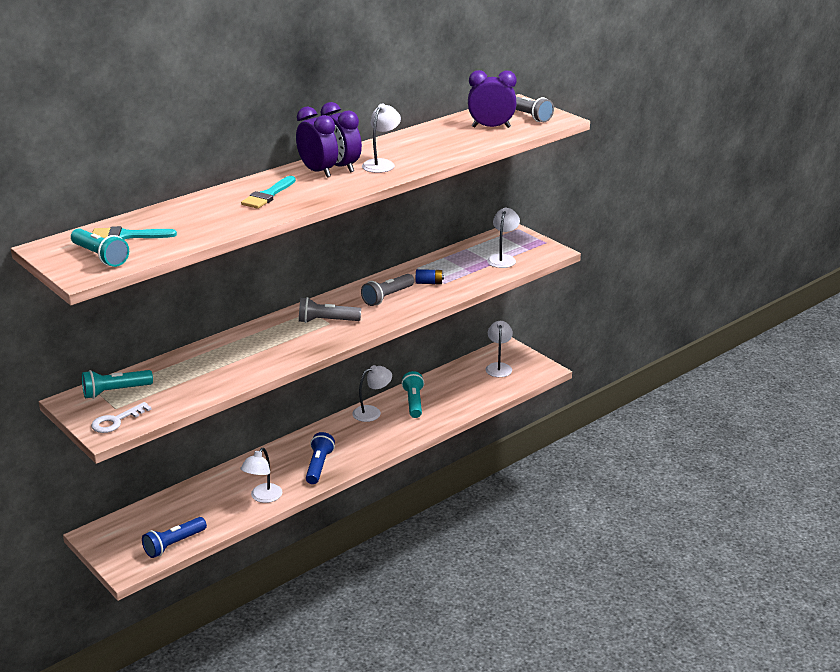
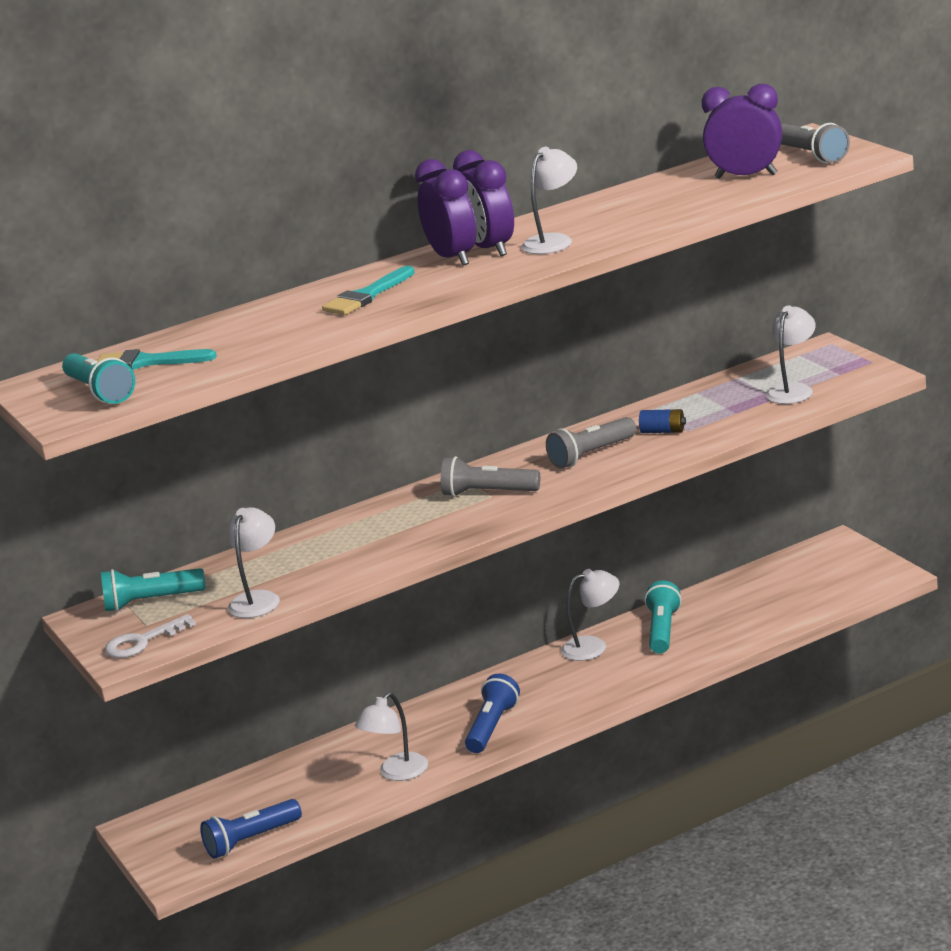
camera: 15 degrees right, 5 degrees down
(499, 367) = (814, 573): white lamp -> white lamp (258, 599)

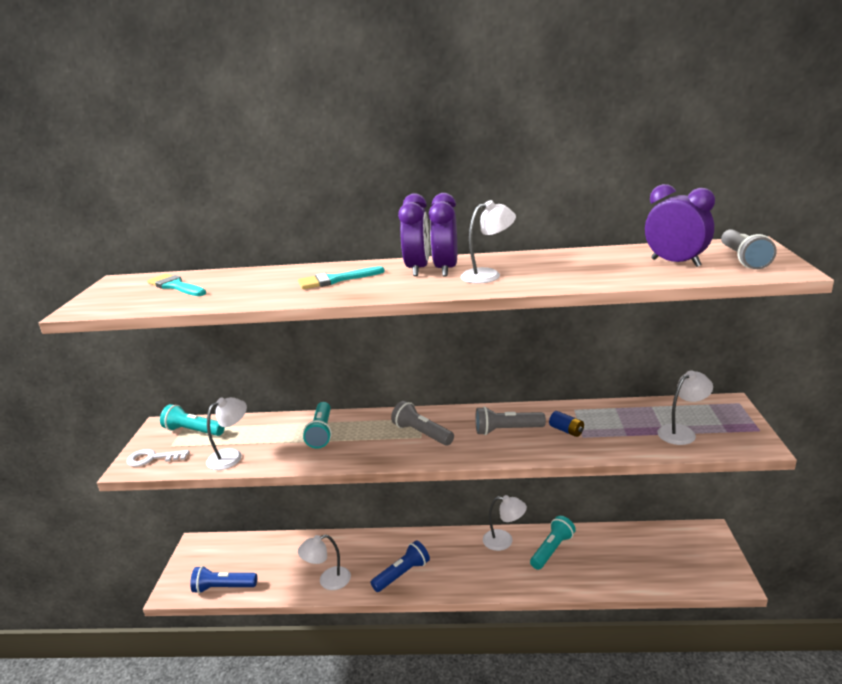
camera: 30 degrees right, 0 degrees up
(100, 392) = (123, 297): turquoise flashlight -> turquoise flashlight (321, 433)

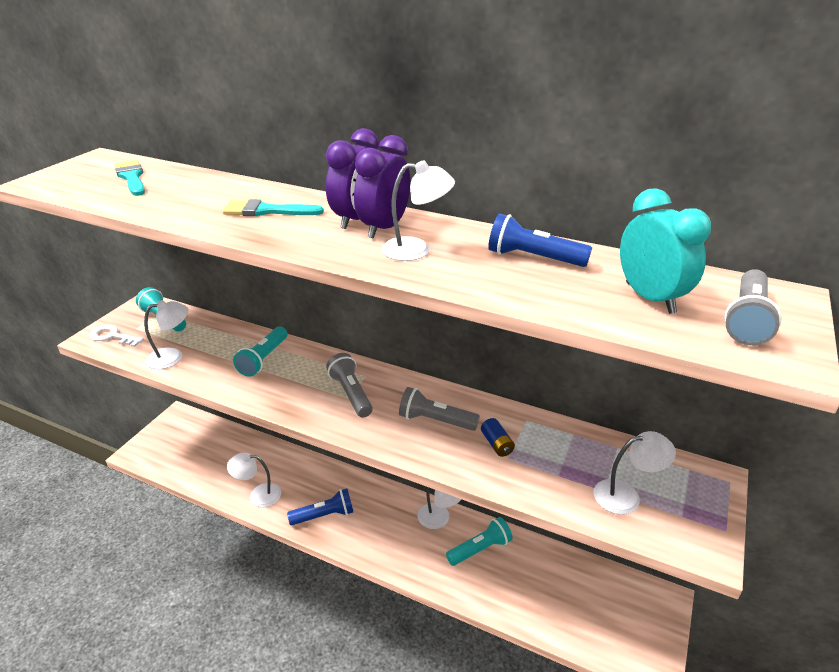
camera: 20 degrees right, 10 degrees up
(223, 587) = (174, 466): blue flashlight -> blue flashlight (533, 258)
(675, 263) = (649, 298): purple clock -> turquoise clock

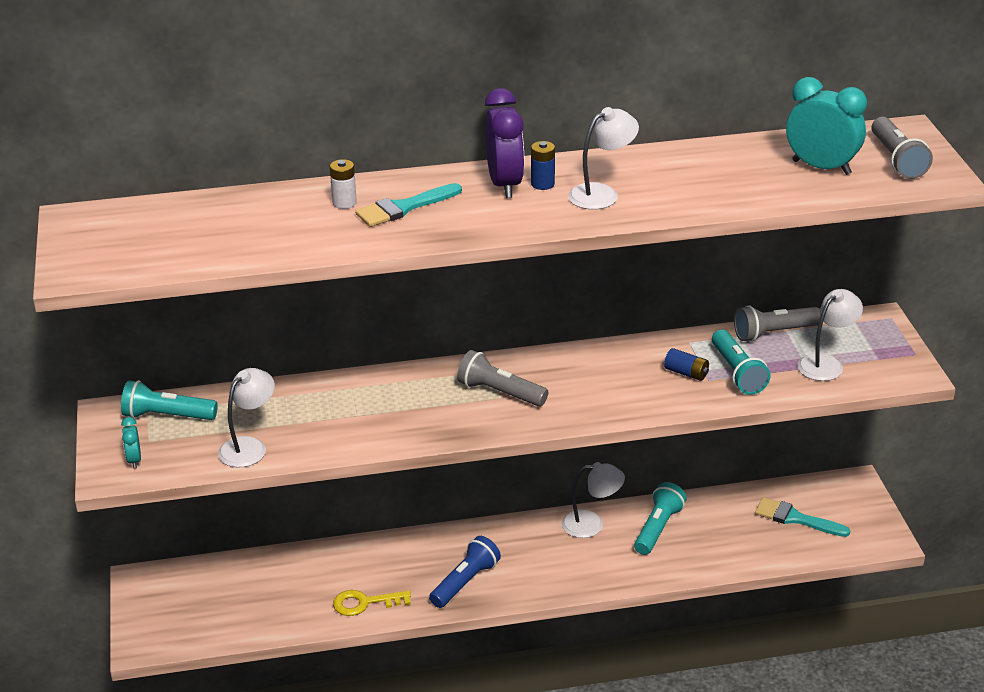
camera: 35 degrees left, 0 degrees up
(113, 336) = (134, 460): white key -> turquoise clock
(131, 177) = (178, 226): turquoise brush -> turquoise brush (795, 518)
(239, 196) = (344, 203): none -> white battery
(258, 495) = (365, 603): white lamp -> yellow key
(263, 359) = (359, 403): turquoise flashlight -> turquoise flashlight (737, 373)
(384, 228) = (542, 184): purple clock -> blue battery
(435, 420) = (610, 379): grey flashlight -> grey flashlight (774, 333)
(533, 258) = (702, 165): blue flashlight -> none

